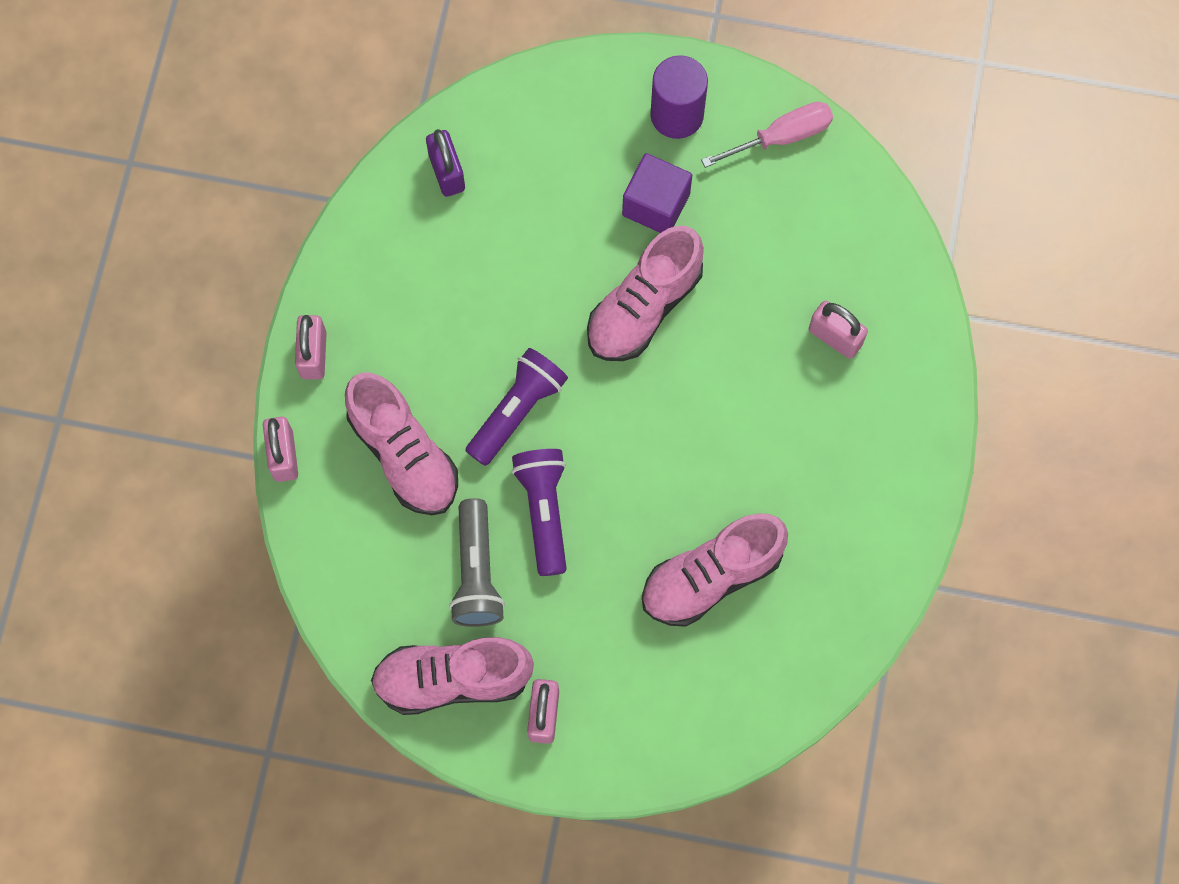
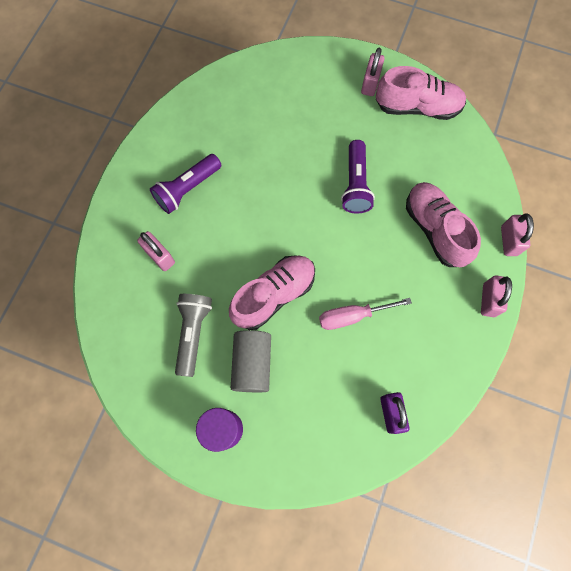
camera: 170 degrees left, 0 degrees up
(476, 572) = (398, 158): grey flashlight -> grey flashlight (193, 333)
(517, 411) = (363, 244): purple flashlight -> purple flashlight (187, 189)
(656, 205) = (252, 364): purple cube -> grey cylinder
(711, 576) = (266, 135): pink shoe -> none
(781, 137) = (156, 398): pink screwdriver -> pink screwdriver (353, 316)

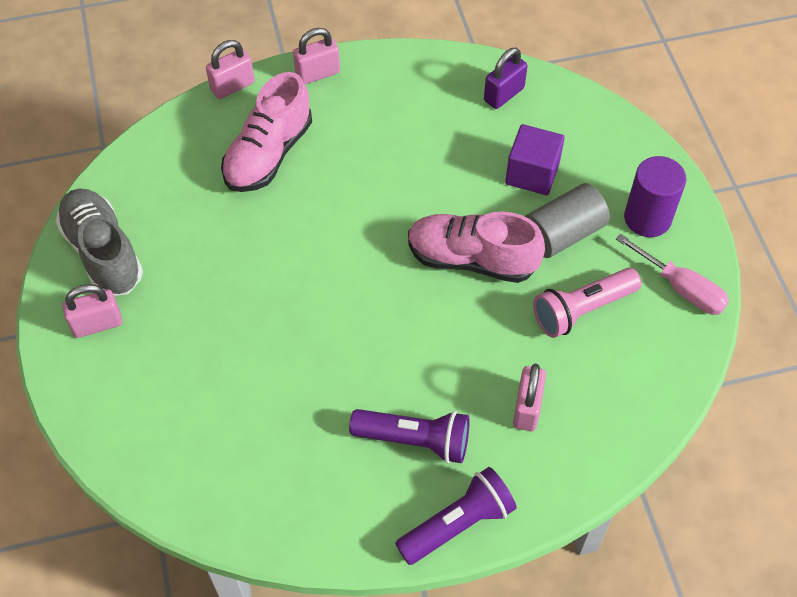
camera: 125 degrees left, 15 degrees down
(193, 333) = (582, 310): grey flashlight -> pink flashlight
(311, 381) = (532, 173): none -> purple cube
(353, 316) = (432, 175): pink screwdriver -> pink screwdriver (680, 288)
(355, 184) = (266, 259): purple flashlight -> purple flashlight (457, 524)
(417, 107) = (103, 252): pink shoe -> grey shoe

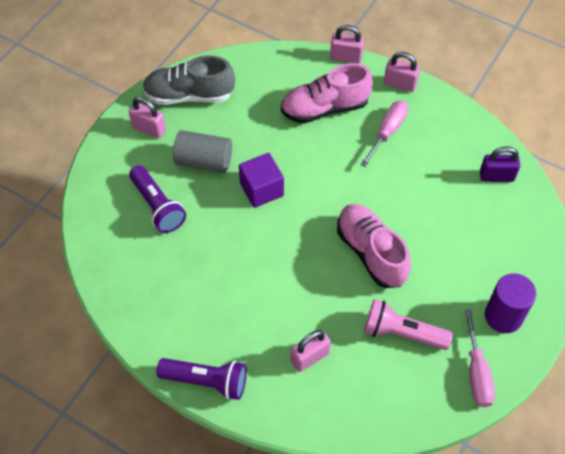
camera: 45 degrees right, 0 degrees up
(103, 252) = (189, 95): grey shoe -> grey shoe turned 105 degrees counterclockwise
(358, 130) = (387, 132): none -> pink screwdriver
(415, 440) = (233, 320): purple flashlight -> purple flashlight (157, 206)
(532, 173) = (461, 234): purple cube -> purple cube (261, 189)
(563, 234) = (440, 282): grey cylinder -> grey cylinder (204, 161)

